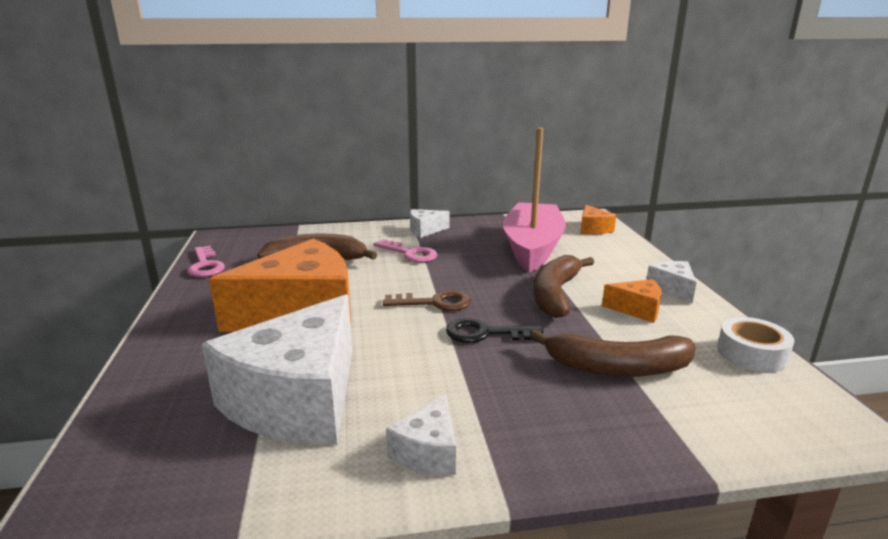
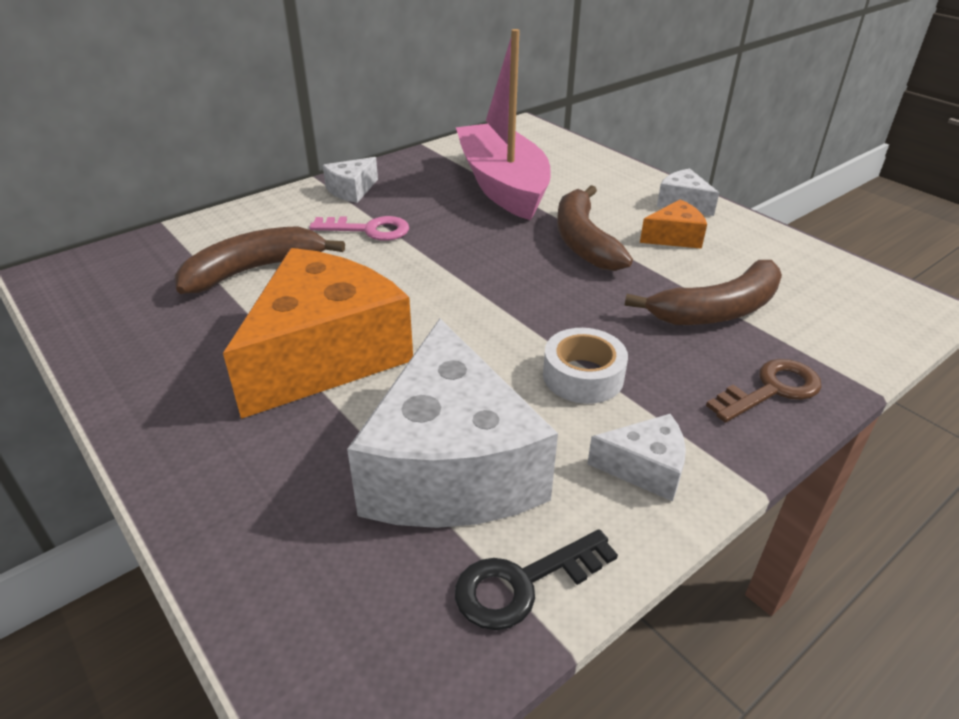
camera: 30 degrees left, 15 degrees up
(205, 265) = (92, 326): pink key -> none
(428, 452) = (644, 468): white cheese -> white cheese turned 75 degrees counterclockwise
(434, 303) = (470, 290): brown key -> brown key (771, 390)
(485, 333) = (562, 312): black key -> black key (523, 583)
(593, 229) = (541, 144): orange cheese -> none
(751, 353) = (804, 257): white tape -> white tape (583, 376)

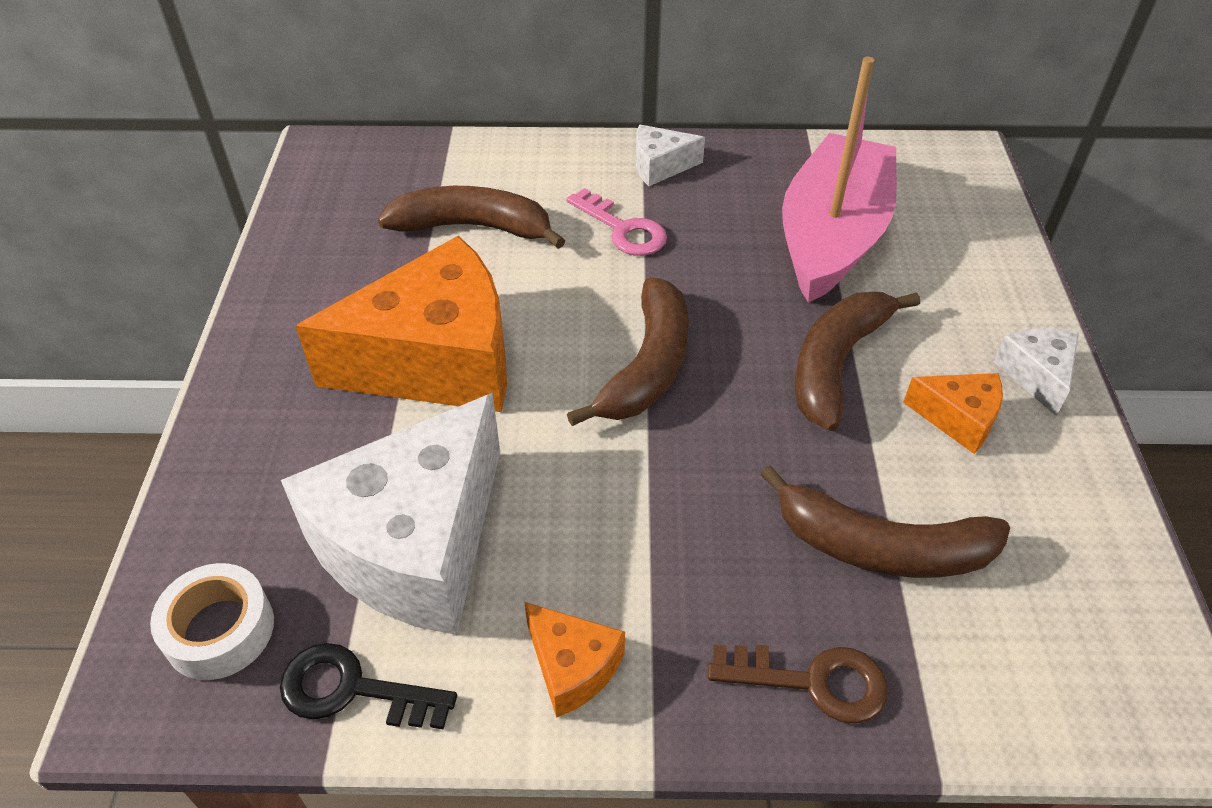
camera: 40 degrees right, 10 degrees up
(478, 290) = (647, 366): none -> brown banana
(583, 376) = (633, 530): white tape -> white tape (219, 630)
(644, 468) = (572, 667): white cheese -> orange cheese

